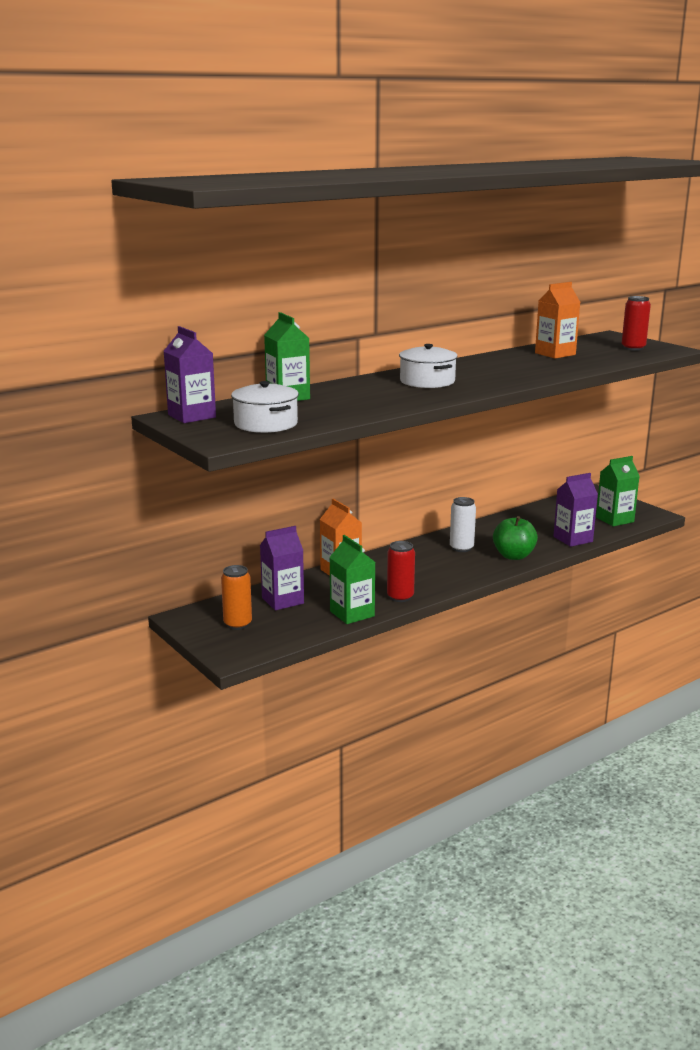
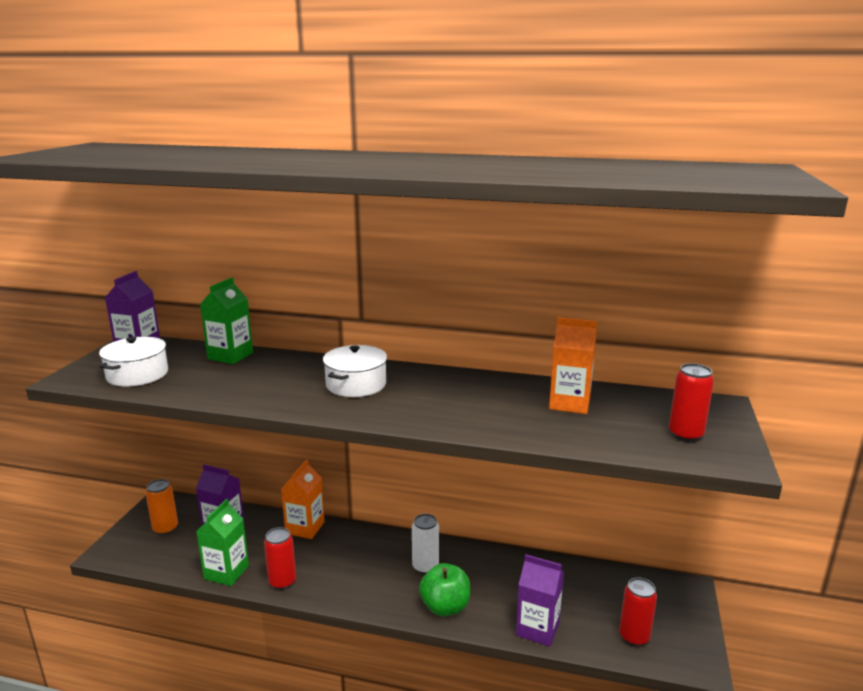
camera: 50 degrees right, 0 degrees up
(614, 519) = (634, 637): green carton -> red can

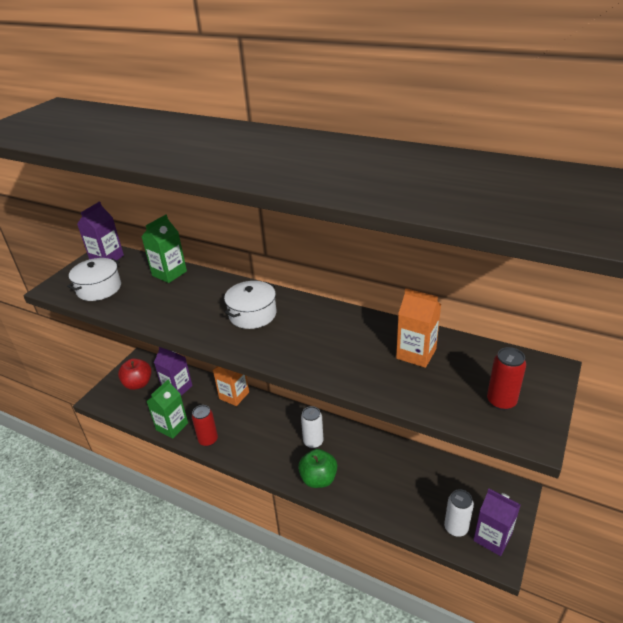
camera: 15 degrees right, 15 degrees up
(165, 528) = (138, 384): orange can -> red apple
(537, 629) = (382, 508): purple carton -> purple carton (492, 537)
(634, 637) = (456, 528): red can -> white can

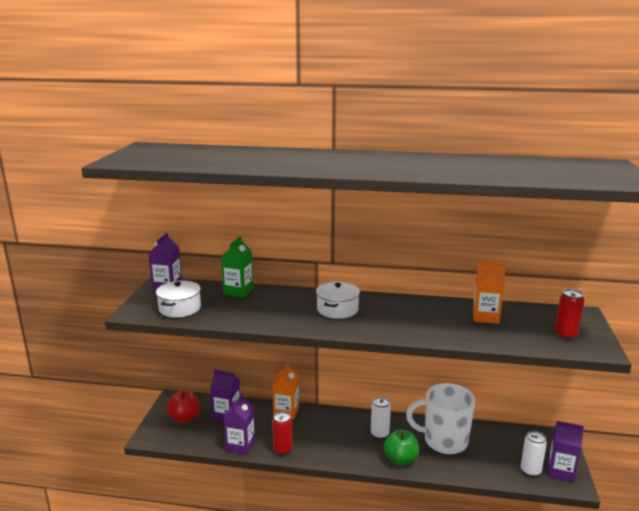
camera: 20 degrees left, 15 degrees down
(172, 426) = (240, 445): green carton -> purple carton
(377, 466) = (444, 441): none -> white mug

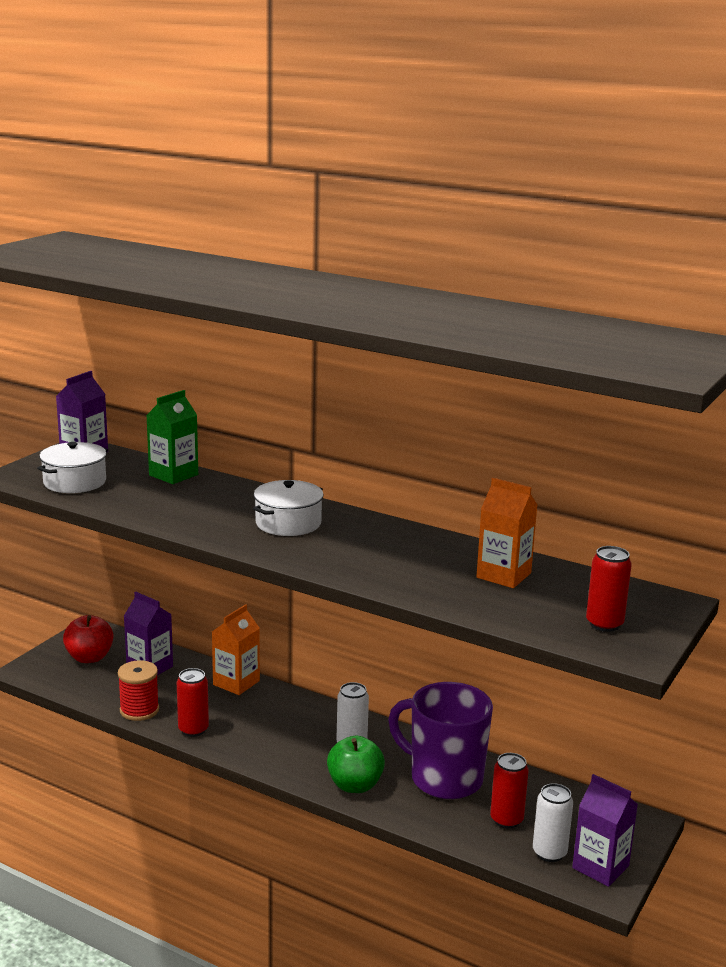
camera: 20 degrees right, 0 degrees up
(240, 445) = (139, 710): purple carton -> red spool
(444, 441) = (444, 778): white mug -> purple mug
(494, 457) = (506, 820): none -> red can

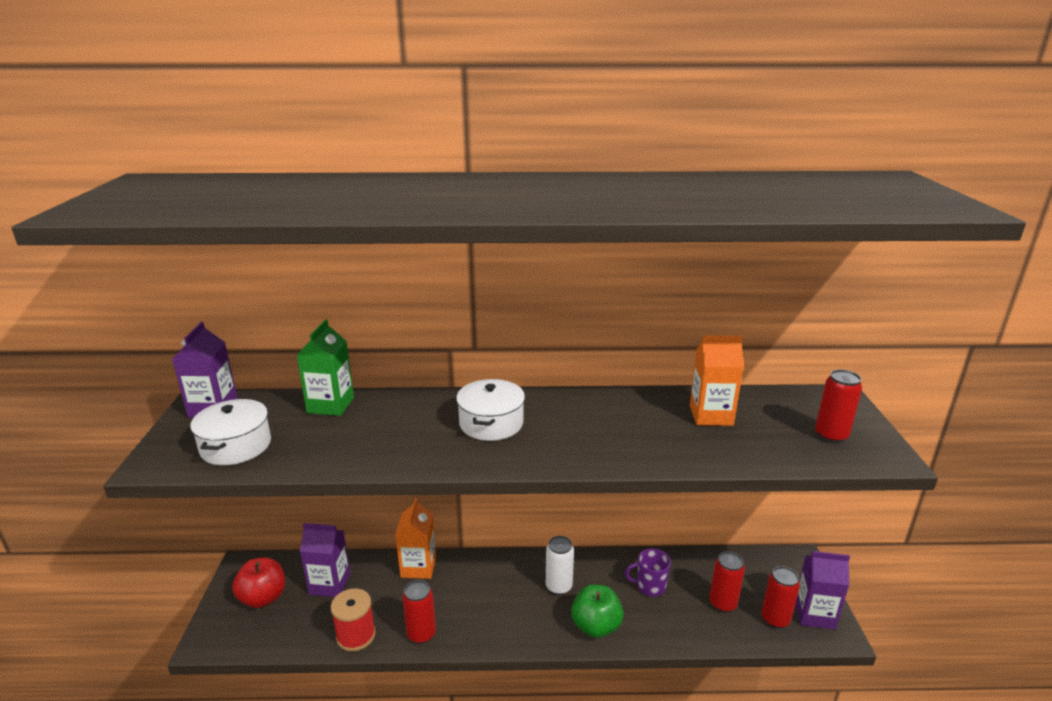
camera: 30 degrees left, 5 degrees up
(444, 778) = (650, 586): purple mug -> purple mug, size x0.47
(549, 853) = (775, 619): white can -> red can

